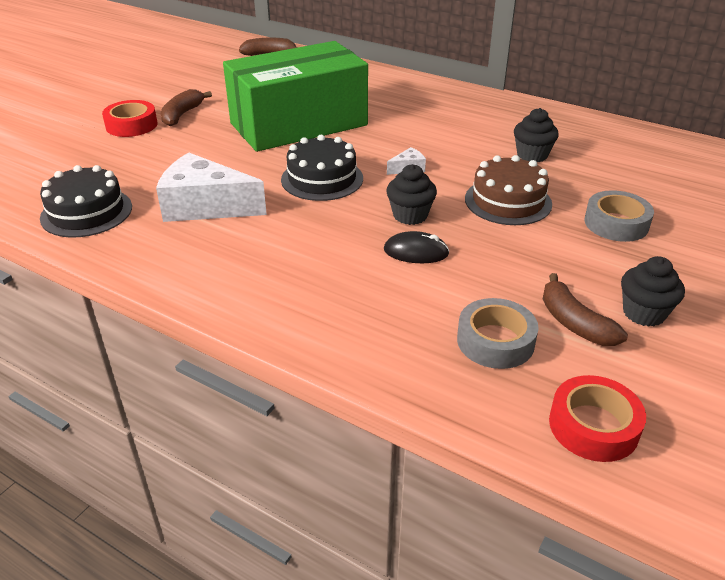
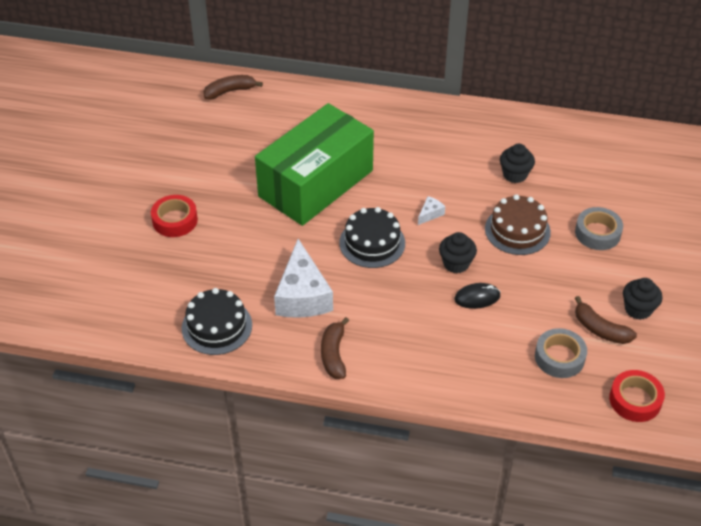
camera: 20 degrees left, 10 degrees up
(182, 115) = (209, 196): brown banana -> brown banana (334, 354)
(205, 206) = (302, 295): white cheese -> white cheese turned 90 degrees counterclockwise

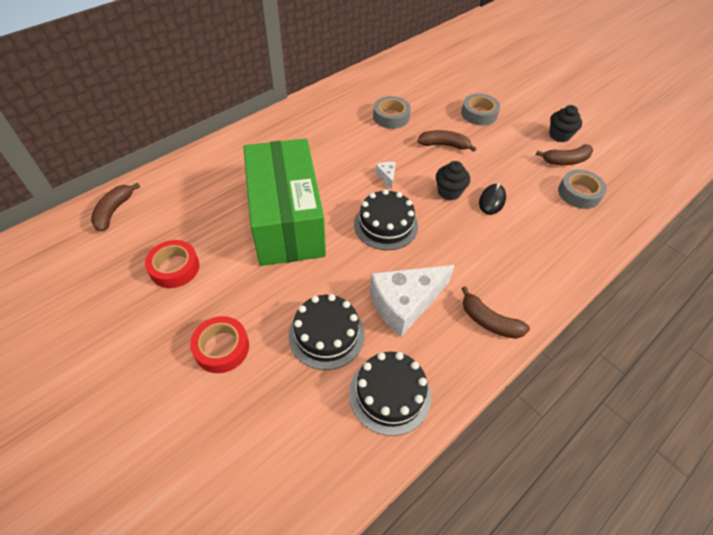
camera: 55 degrees left, 5 degrees up
(234, 266) = (326, 334): none -> black cake
(302, 295) = (405, 303): white cheese -> white cheese turned 120 degrees clockwise
(515, 174) = (391, 117): black cupcake -> grey tape
(517, 230) = (444, 145): brown cake -> brown banana
(635, 400) = (639, 181): red tape -> red tape (174, 268)

